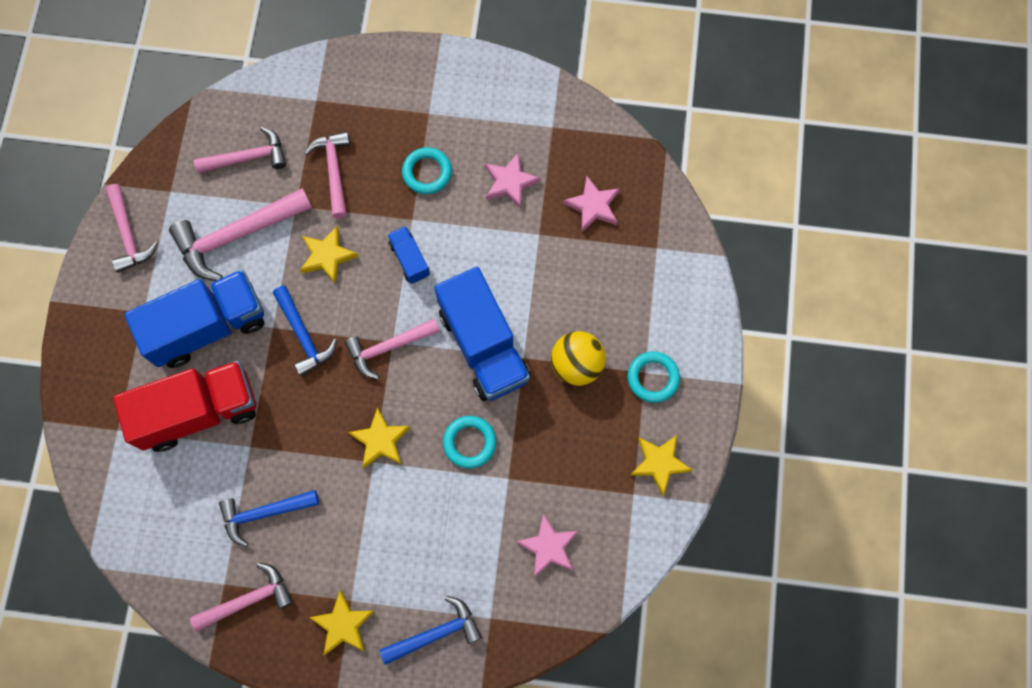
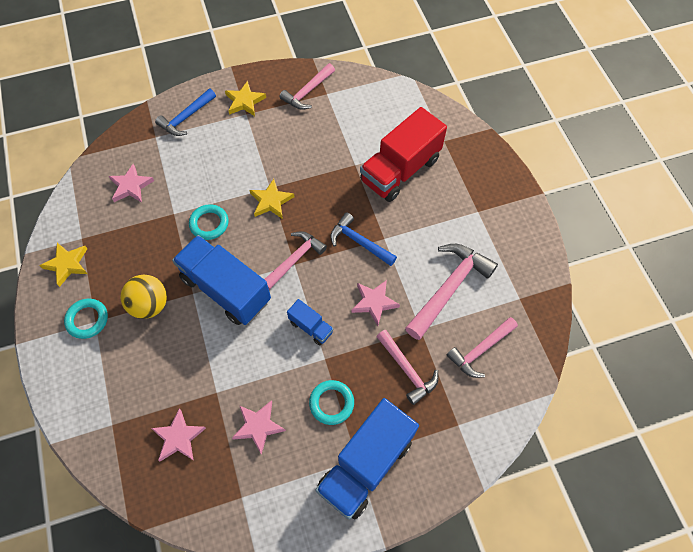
camera: 155 degrees right, 10 degrees down
(129, 234) = (525, 255): pink hammer -> none
(208, 327) = (428, 220): blue truck -> blue truck (366, 464)
(264, 513) = (324, 135): blue hammer -> none
(327, 256) = (374, 302): yellow star -> pink star

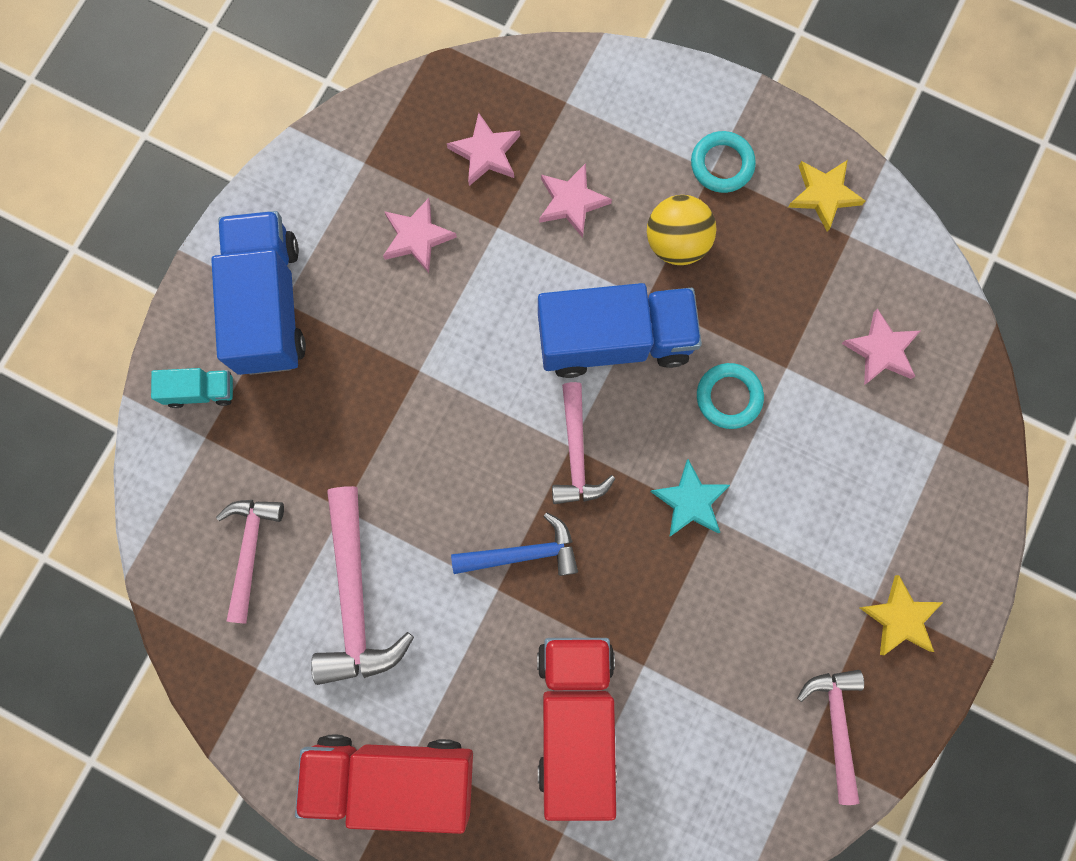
camera: 135 degrees right, 15 degrees up
(186, 117) = (942, 512): blue hammer -> none
(271, 201) = (690, 501): yellow star -> turquoise star
(311, 327) = (471, 390): blue truck -> none
(331, 403) = (364, 331): turquoise ring -> none
(374, 302) = (428, 490): pink star -> pink star (572, 202)
(407, 370) = (315, 446): pink hammer -> none
(440, 451) = (200, 391): none -> turquoise truck
(494, 211) = (392, 775): none -> red truck

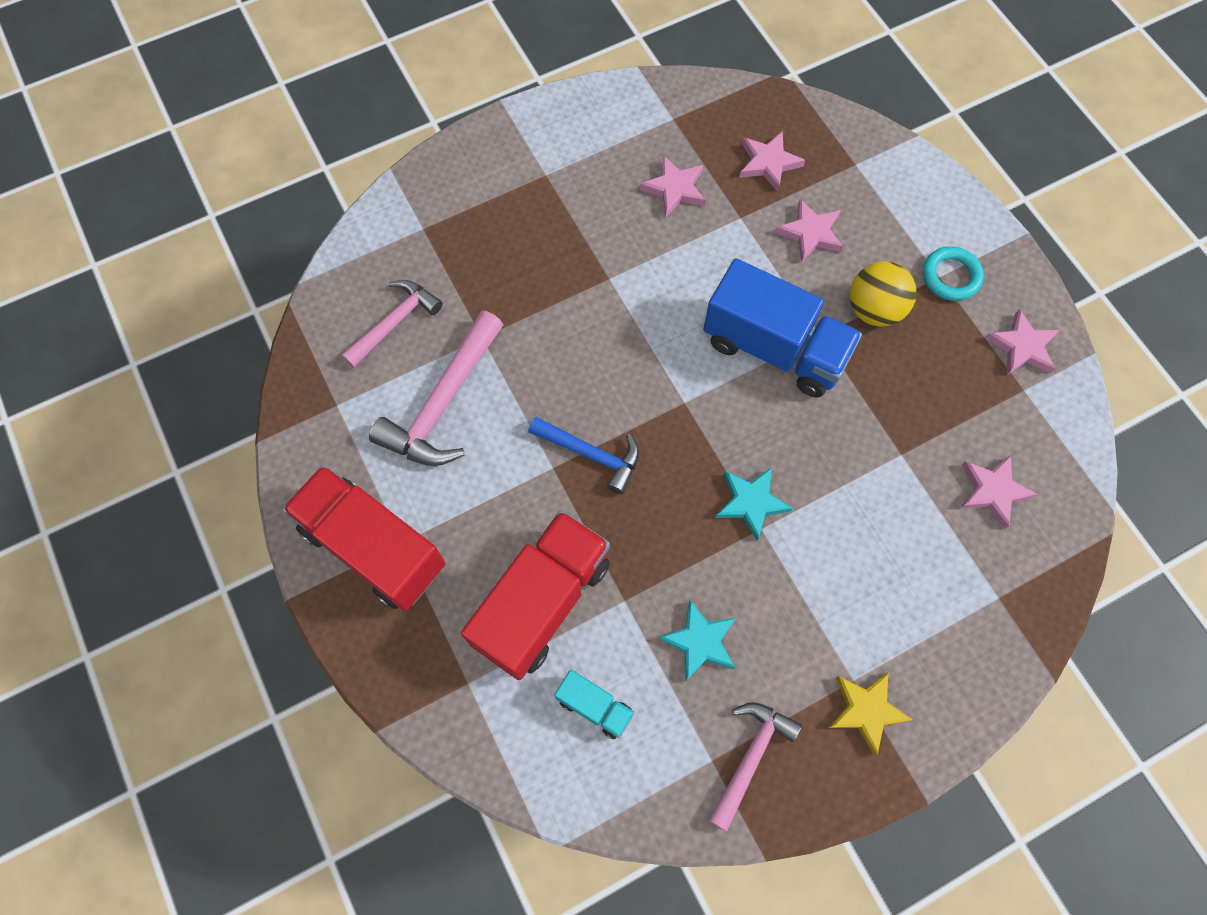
camera: 35 degrees right, 10 degrees down
(200, 391) = (443, 196): turquoise truck -> turquoise truck (594, 706)
(268, 305) = (534, 170): blue truck -> none
(576, 453) = (685, 410): pink hammer -> none
(728, 397) = (837, 446): turquoise ring -> none
(730, 656) = (700, 642): none -> turquoise star
(823, 195) = (1022, 347): yellow star -> pink star

